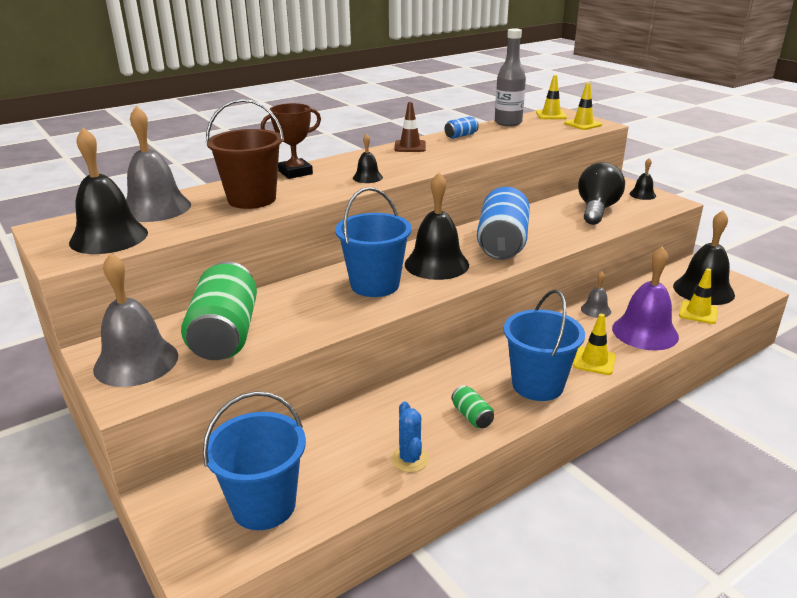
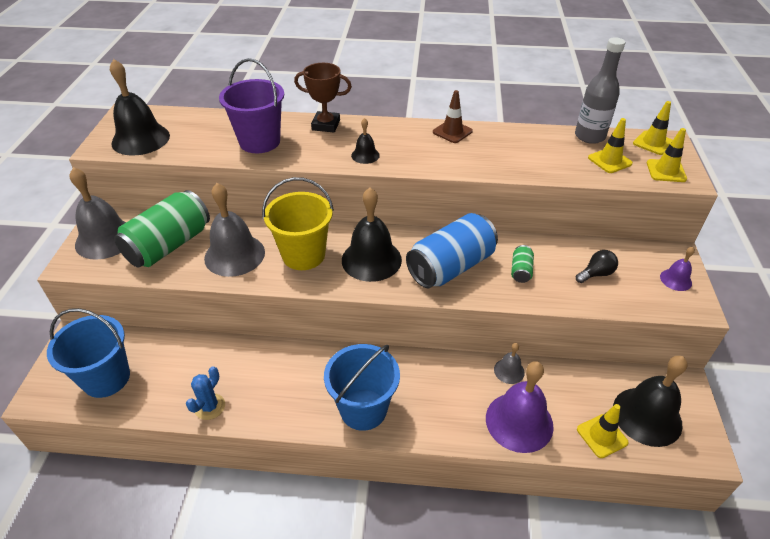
camera: 40 degrees right, 15 degrees up
(156, 208) = (198, 122): grey bell -> grey bell (234, 255)
(252, 199) = (260, 142): brown bucket -> purple bucket
(375, 285) = (303, 255): blue bucket -> yellow bucket
(461, 136) = (517, 136): blue can -> none
(472, 416) = (286, 402): green can -> green can (521, 271)
(594, 361) = (435, 419): yellow traffic cone -> yellow traffic cone (609, 161)
(597, 210) = (596, 274): black light bulb -> black light bulb, size x0.52
(642, 195) = (676, 280): black bell -> purple bell

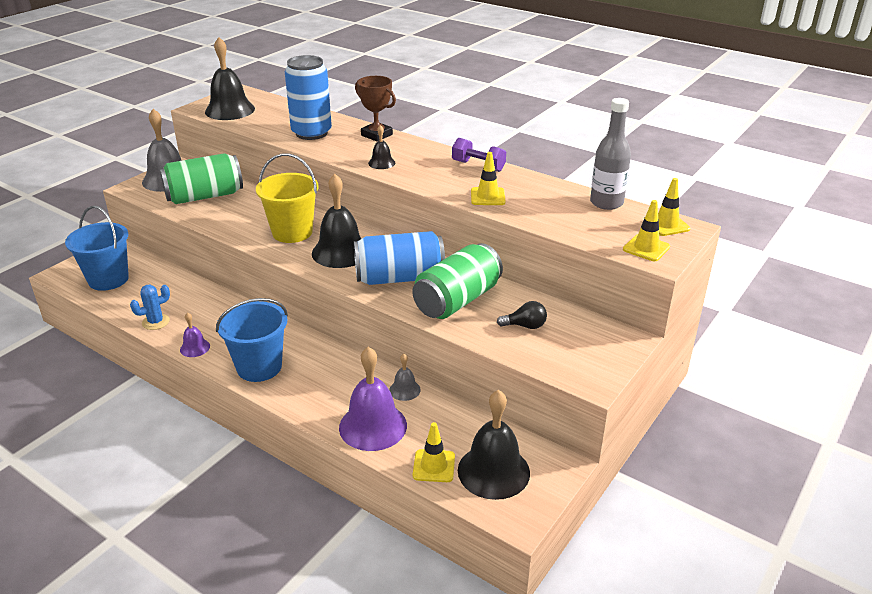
camera: 30 degrees right, 10 degrees down
(234, 255) = (243, 216): grey bell -> none
(260, 142) = (311, 133): purple bucket -> blue can
(452, 132) = (478, 166): brown traffic cone -> purple dumbbell
(521, 271) = (457, 300): green can -> green can, size x2.34
(609, 161) = (599, 225): yellow traffic cone -> yellow traffic cone (487, 197)
(676, 280) = (600, 357): purple bell -> purple bell (195, 347)

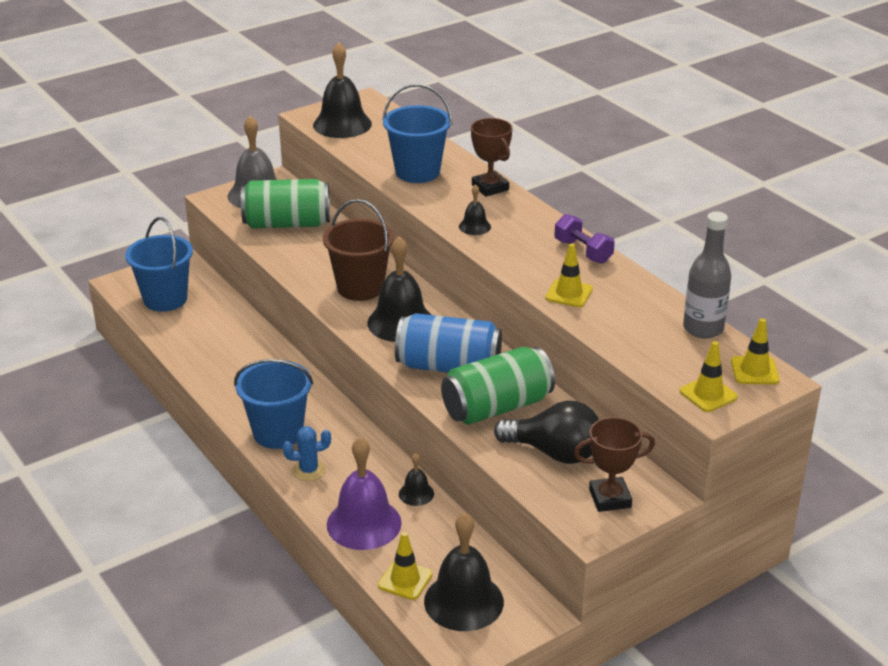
camera: 20 degrees right, 0 degrees up
(156, 322) = (194, 359): blue cactus -> blue cactus (308, 470)
(195, 347) = (222, 396): purple bell -> none
(292, 232) = (360, 288): yellow bucket -> brown bucket
(311, 133) = (417, 172): blue can -> blue bucket
(404, 390) = (416, 493): grey bell -> black bell
(525, 326) = (554, 453): black light bulb -> black light bulb, size x1.93
(591, 352) = (610, 498): none -> brown trophy

